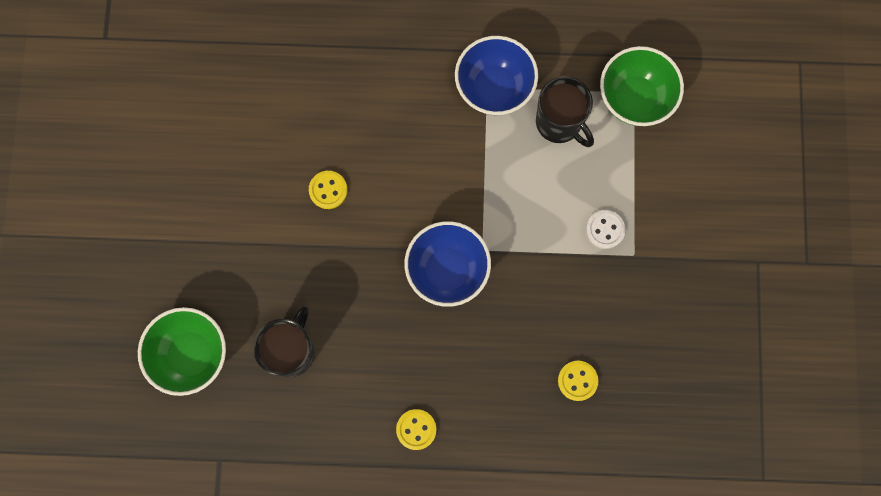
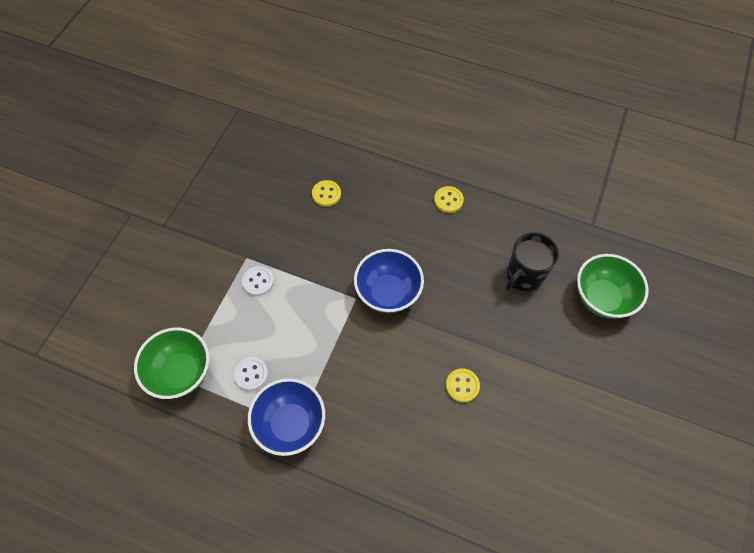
camera: 160 degrees left, 15 degrees down
(559, 123) = (251, 374): black mug -> white button

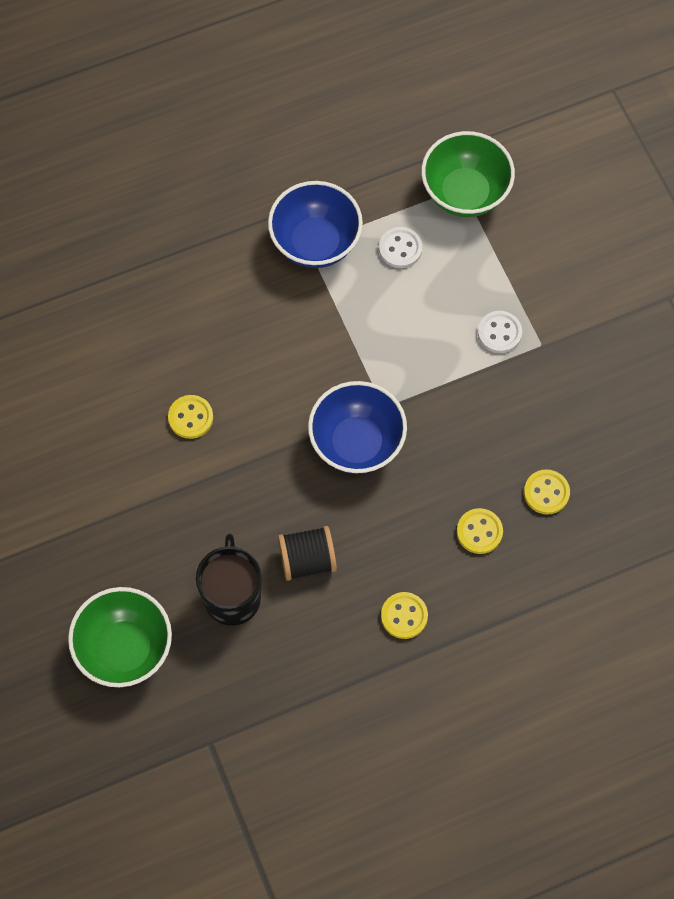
camera: 135 degrees right, 5 degrees up
(375, 204) = (479, 532): none -> yellow button
(469, 261) = (307, 560): none -> black spool

